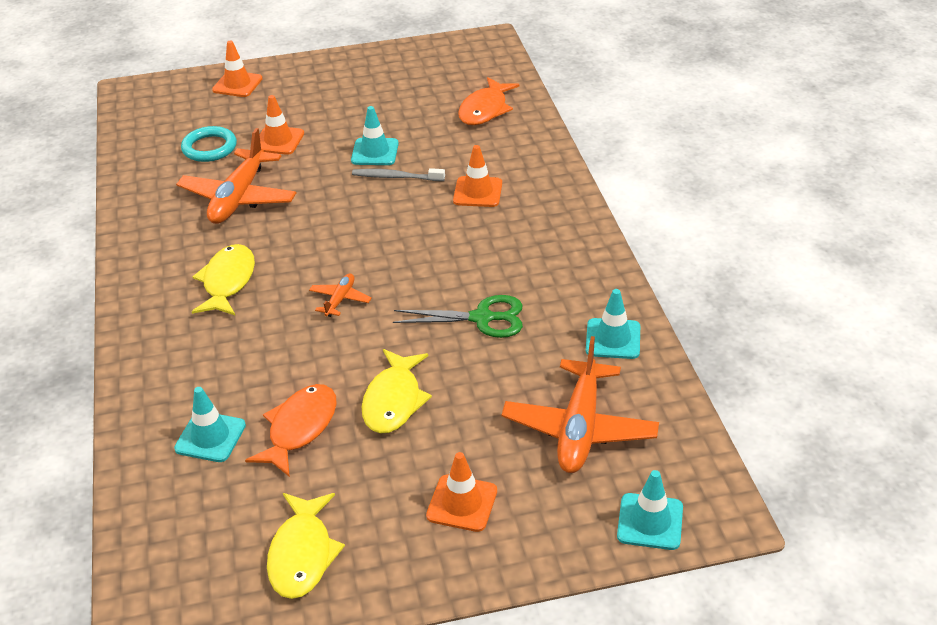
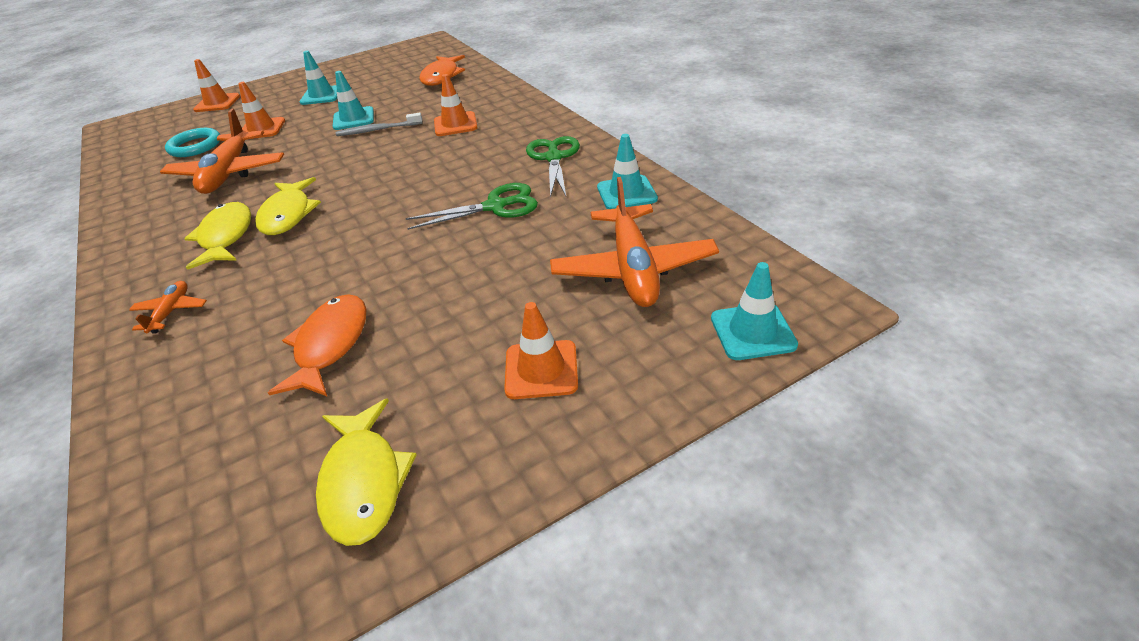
camera: 15 degrees left, 0 degrees up
(210, 437) = (223, 381): turquoise traffic cone -> turquoise traffic cone (321, 96)
(340, 300) = (348, 224): orange plane -> orange plane (171, 312)
(394, 400) = (430, 293): yellow fish -> yellow fish (288, 215)
(561, 270) = (554, 157): none -> green scissors

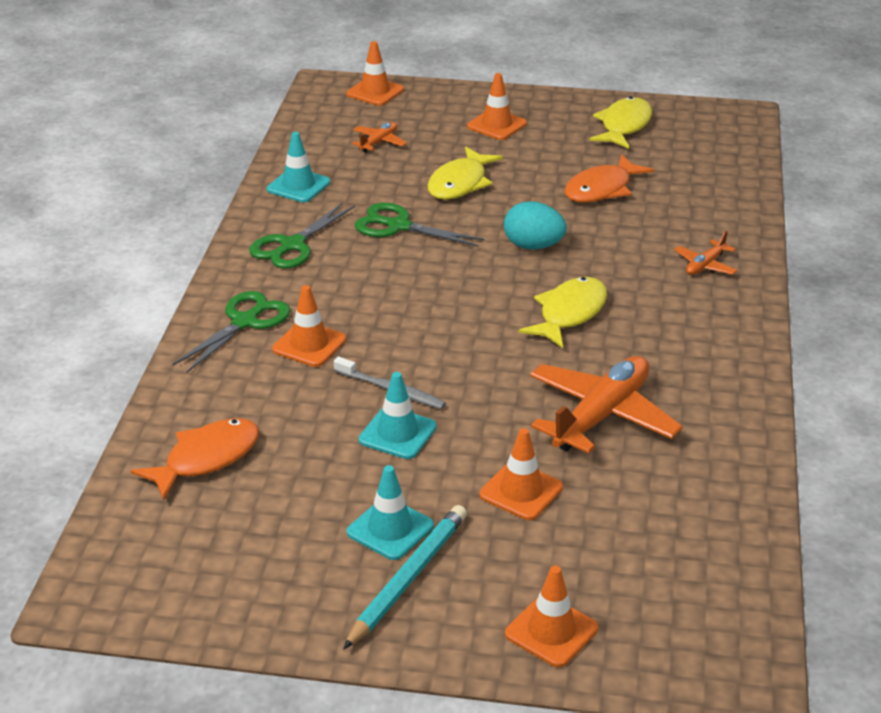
camera: 145 degrees left, 5 degrees down
(195, 146) = (625, 508): turquoise ring -> none
(226, 237) = (638, 318): yellow fish -> yellow fish (460, 183)
(298, 90) = (409, 578): none -> turquoise pencil
(359, 248) = (533, 246): none -> turquoise egg
(511, 116) = (245, 321): none -> green scissors
(633, 268) = (379, 142): orange plane -> orange plane, size x0.47
(752, 331) = (375, 92): turquoise traffic cone -> orange traffic cone

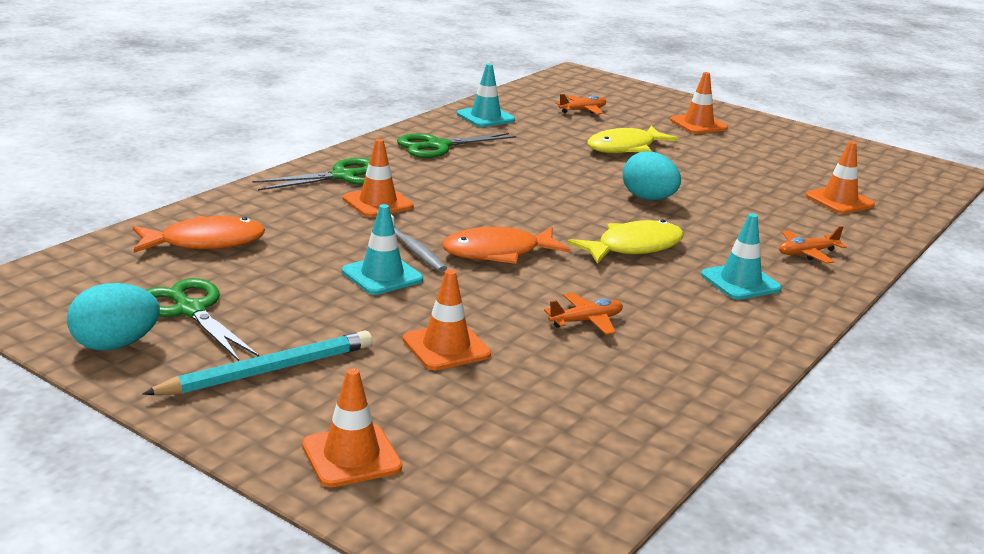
camera: 25 degrees right, 10 degrees down
(256, 608) = (115, 345): none -> turquoise egg
(375, 92) = (613, 85): orange traffic cone -> orange traffic cone (839, 200)
(390, 529) = (295, 333): turquoise traffic cone -> turquoise traffic cone (740, 282)
(398, 226) = (540, 158): green scissors -> green scissors (190, 310)
(601, 416) = (586, 321): orange plane -> orange plane, size x0.47
(602, 189) = (754, 182): orange fish -> orange fish (498, 253)
(624, 126) = (819, 151): yellow fish -> none

